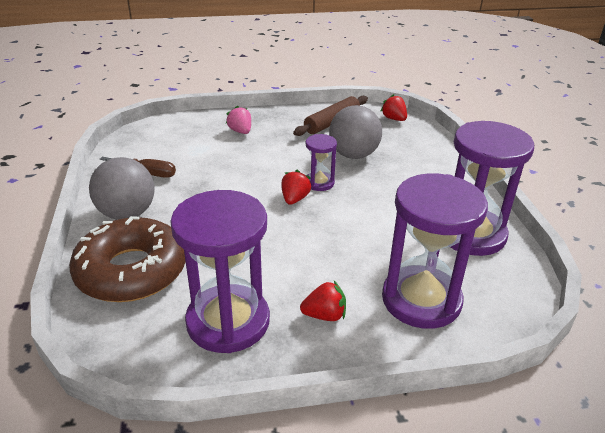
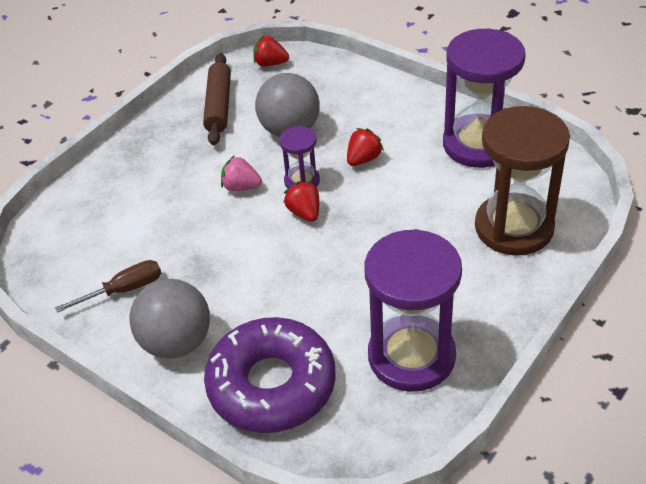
camera: 40 degrees left, 10 degrees up
(131, 271) = (272, 385): brown donut -> purple donut
(240, 131) = (143, 177): pink strawberry -> pink strawberry (241, 187)
(324, 315) = (469, 293): red strawberry -> red strawberry (363, 159)
(421, 300) = (514, 227): purple hourglass -> brown hourglass

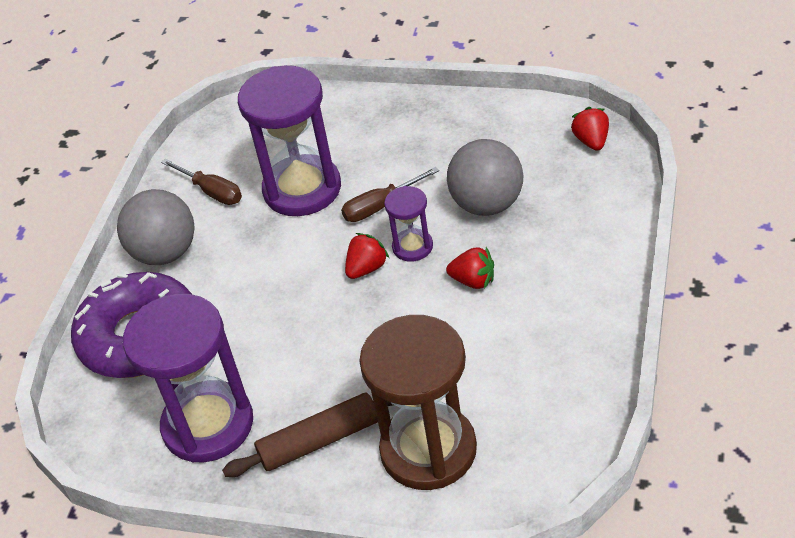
camera: 70 degrees right, 0 degrees up
(219, 106) = (494, 135): brown rolling pin -> brown rolling pin (320, 441)
(241, 187) = (380, 206): pink strawberry -> brown screwdriver
(478, 144) = (556, 371): purple hourglass -> purple hourglass (302, 189)

